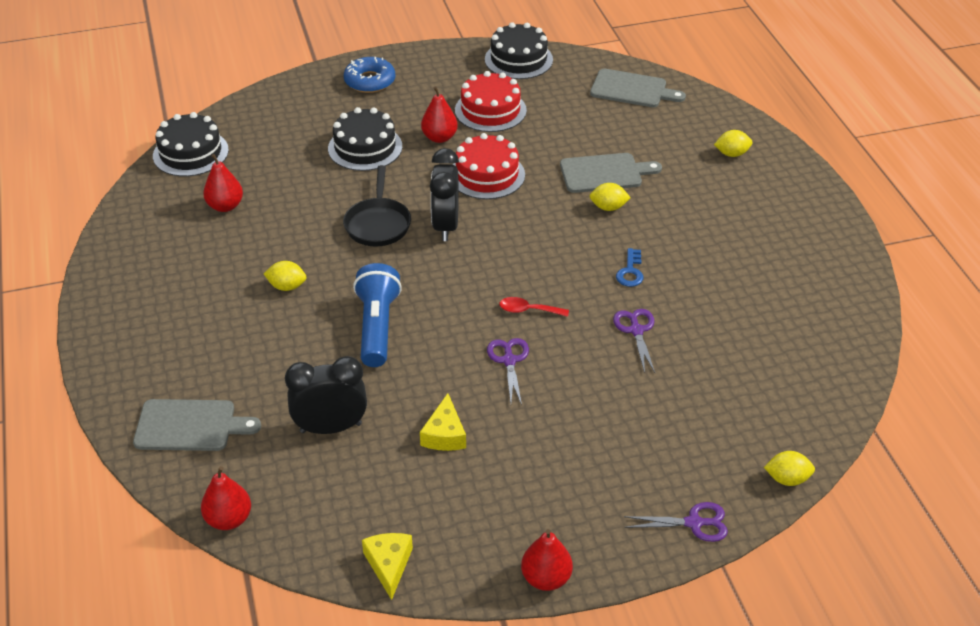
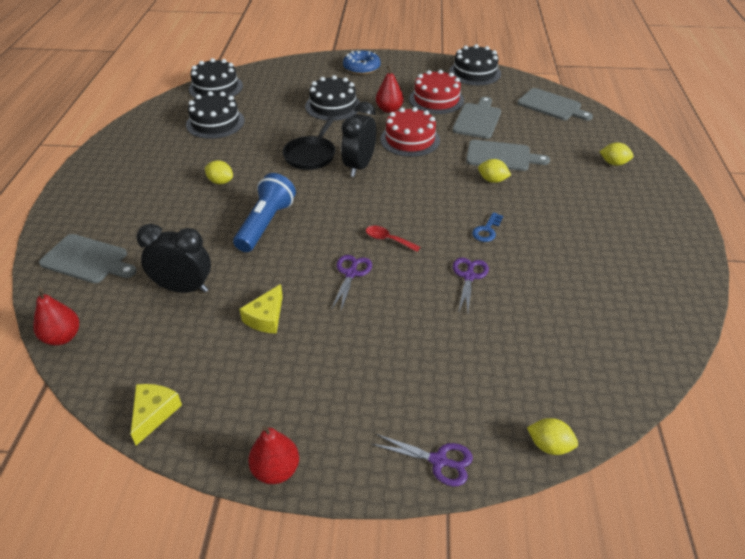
camera: 20 degrees right, 0 degrees up
(225, 206) = (215, 122): red pear -> black cake
(554, 129) = (477, 119): none -> grey cutting board

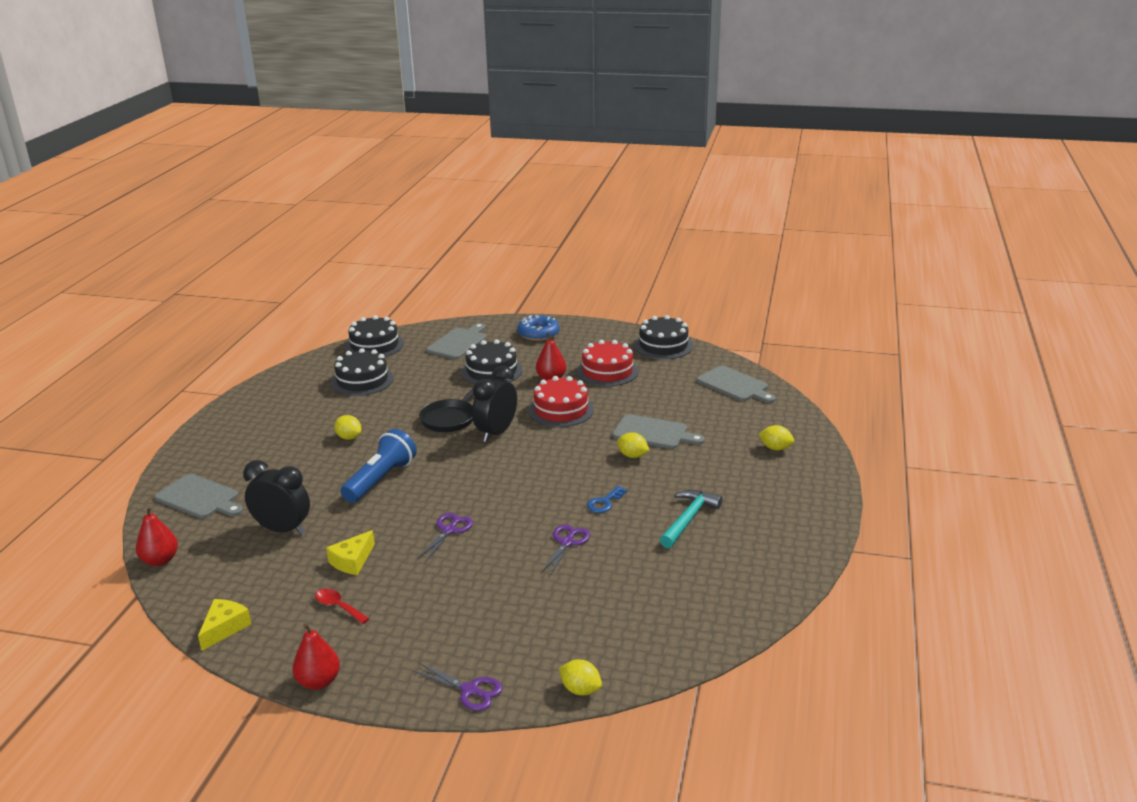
camera: 10 degrees right, 15 degrees down
(388, 240) = (498, 503): red spoon -> red spoon (338, 606)
(477, 119) = (644, 394): grey cutting board -> grey cutting board (458, 343)
(570, 241) = (688, 519): none -> turquoise hammer

